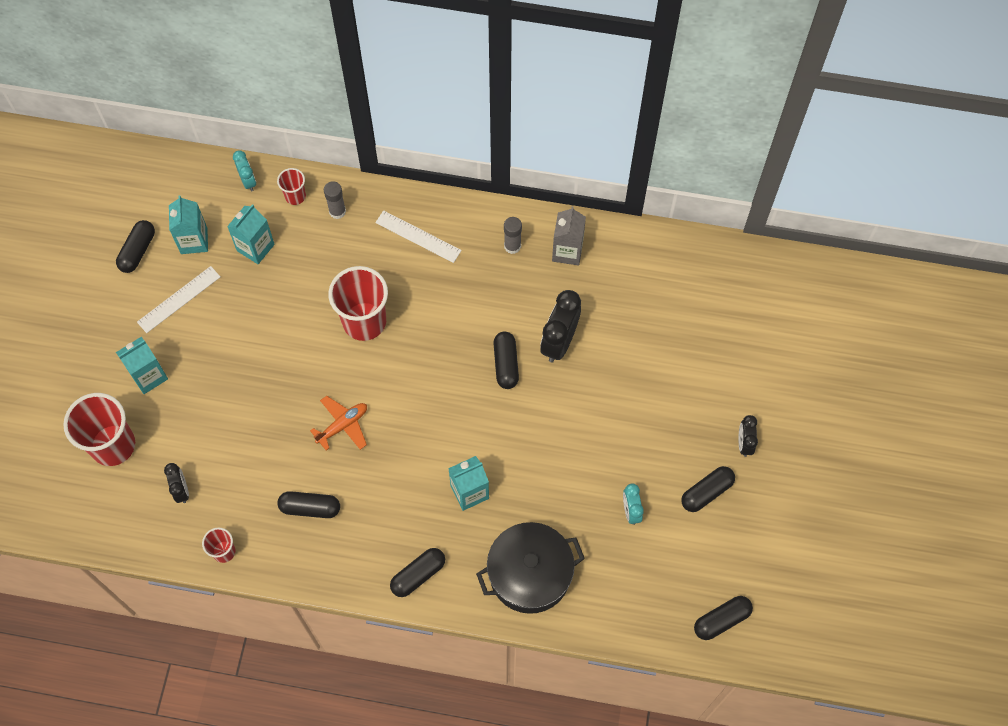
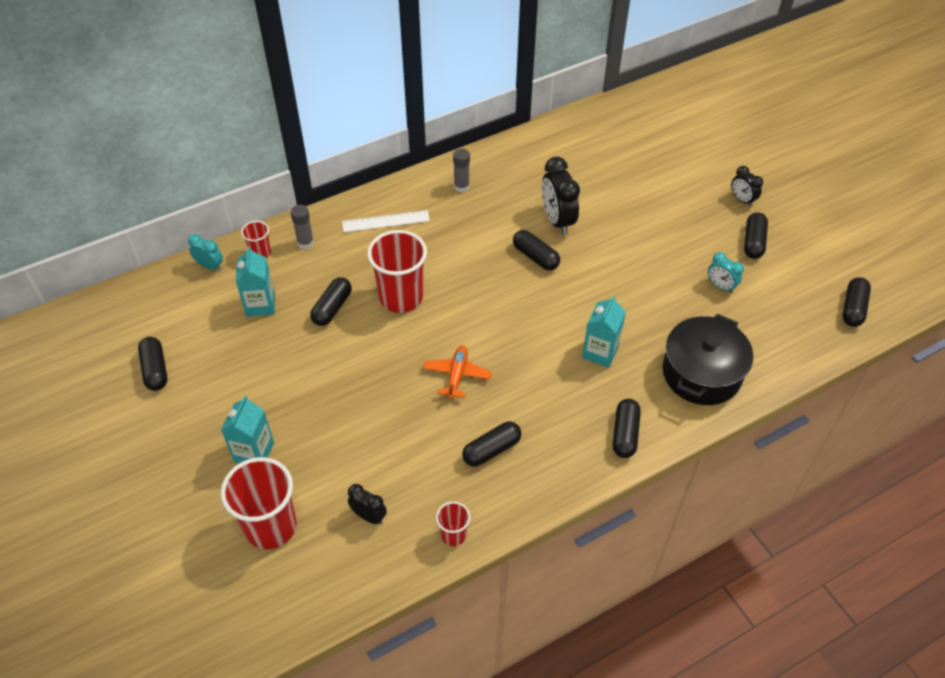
camera: 40 degrees left, 15 degrees down
(179, 299) = (227, 380): white ruler -> none
(194, 241) = (201, 332): turquoise carton -> none
(305, 291) = (332, 308): none -> black capsule
(567, 251) = (503, 167): grey carton -> none

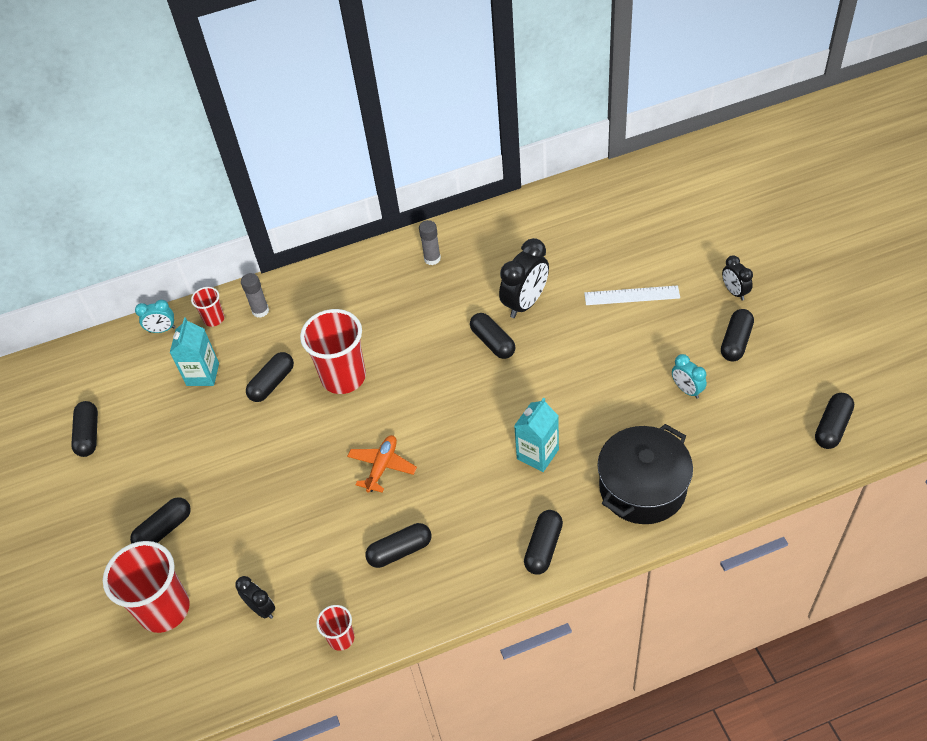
camera: 15 degrees right, 0 degrees up
(210, 266) = (162, 330): turquoise clock -> turquoise clock turned 135 degrees clockwise
(254, 452) = (164, 529): turquoise carton -> black capsule
(386, 221) = (346, 292): white ruler -> white ruler (632, 295)
(557, 220) = (525, 303): black clock -> black clock turned 135 degrees counterclockwise

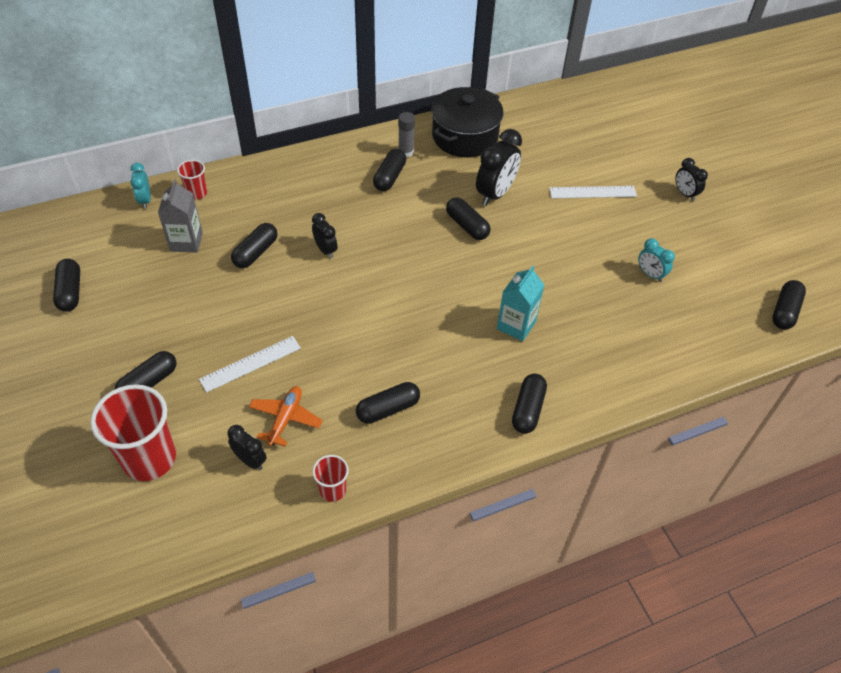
camera: 10 degrees left, 0 degrees up
(162, 330) = (145, 200): turquoise clock -> turquoise clock turned 90 degrees clockwise
(203, 374) = (186, 242): turquoise carton -> grey carton
(260, 311) = (242, 188): grey glue stick -> none
(264, 506) = (250, 363): none -> white ruler
(343, 377) = (325, 250): red cup -> black clock
(382, 466) = (367, 331): orange plane -> orange plane (285, 419)
(642, 487) = (617, 358): black pot -> black pot (465, 136)
(736, 342) = (690, 235): black capsule -> black capsule (389, 177)

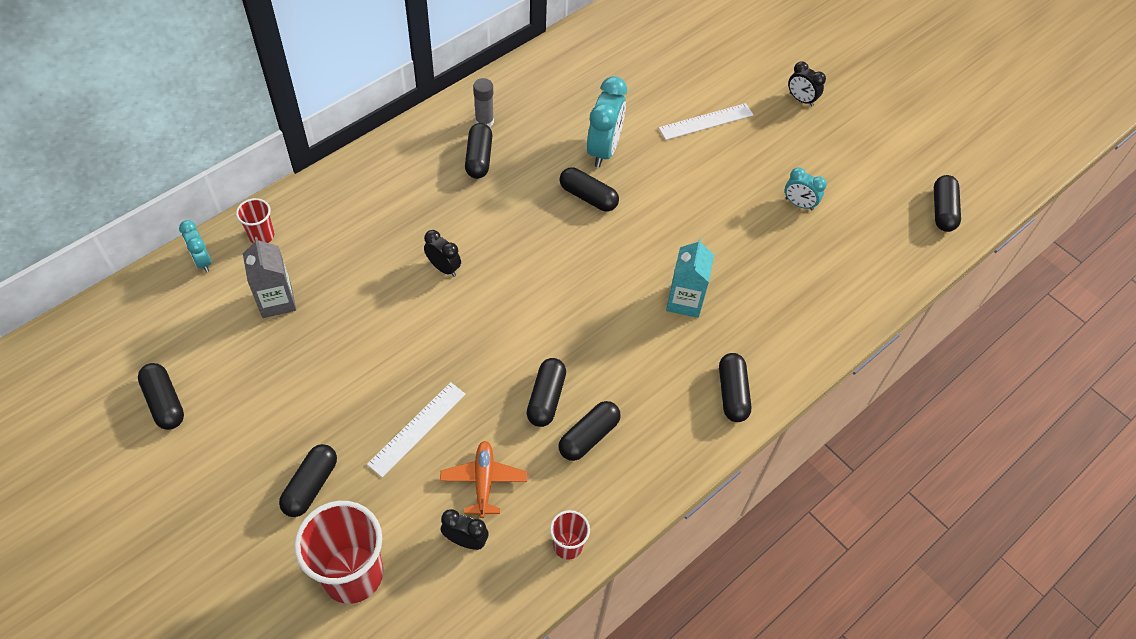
camera: 20 degrees left, 5 degrees up
(255, 252) = (365, 292): black capsule -> black capsule (546, 398)
(465, 136) = (543, 86): black pot -> none
(495, 194) = (603, 150): black clock -> turquoise clock

